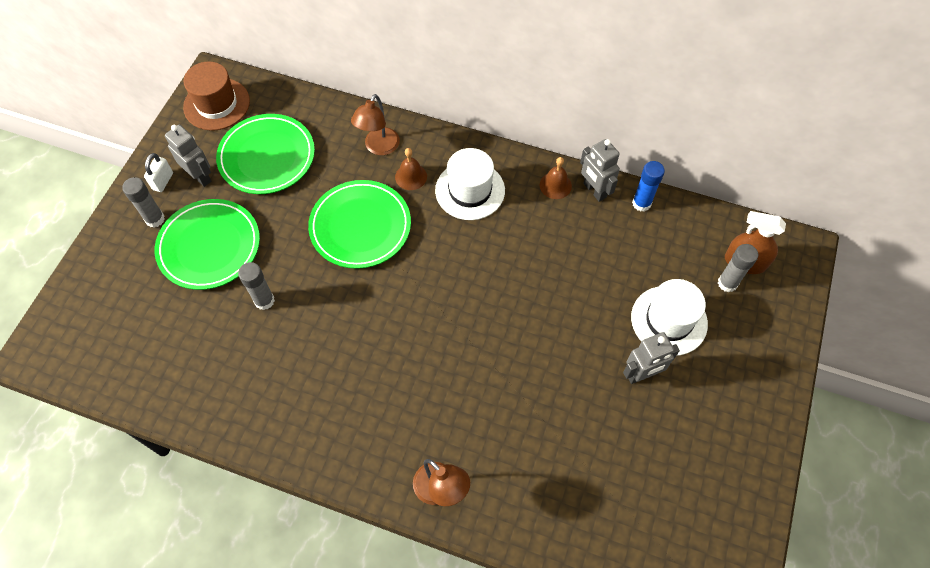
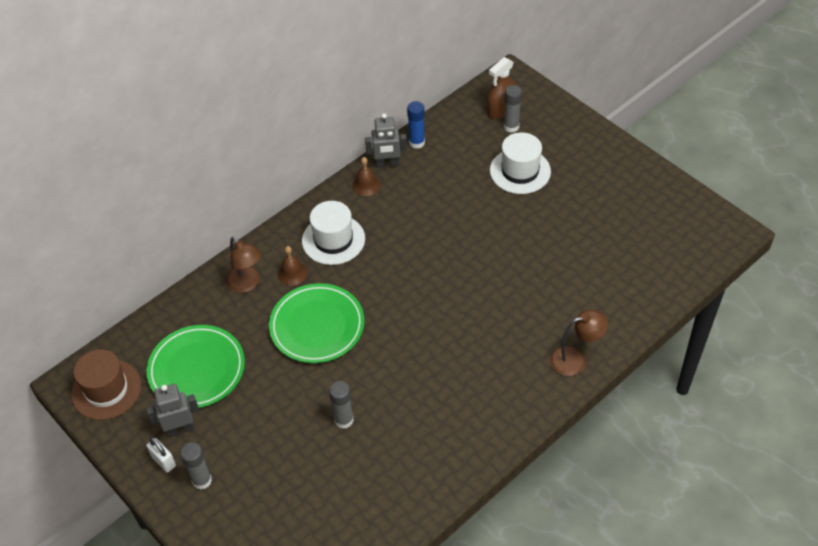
camera: 60 degrees left, 10 degrees down
(209, 246) = (261, 445): green plate -> none
(641, 374) = (552, 205): grey robot -> none

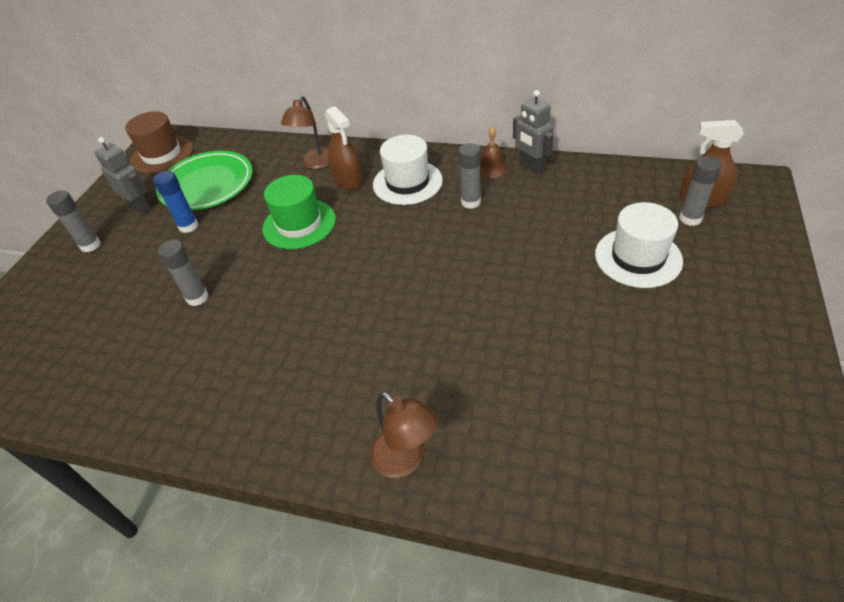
camera: 60 degrees right, 5 degrees down
(163, 461) = (103, 215): white padlock -> none
(292, 273) = (348, 180): brown bell -> brown spray bottle
(317, 326) = (299, 224): green plate -> green hat
(392, 217) = (471, 202): none -> grey glue stick
(417, 142) = (581, 169): blue glue stick -> blue glue stick (188, 226)

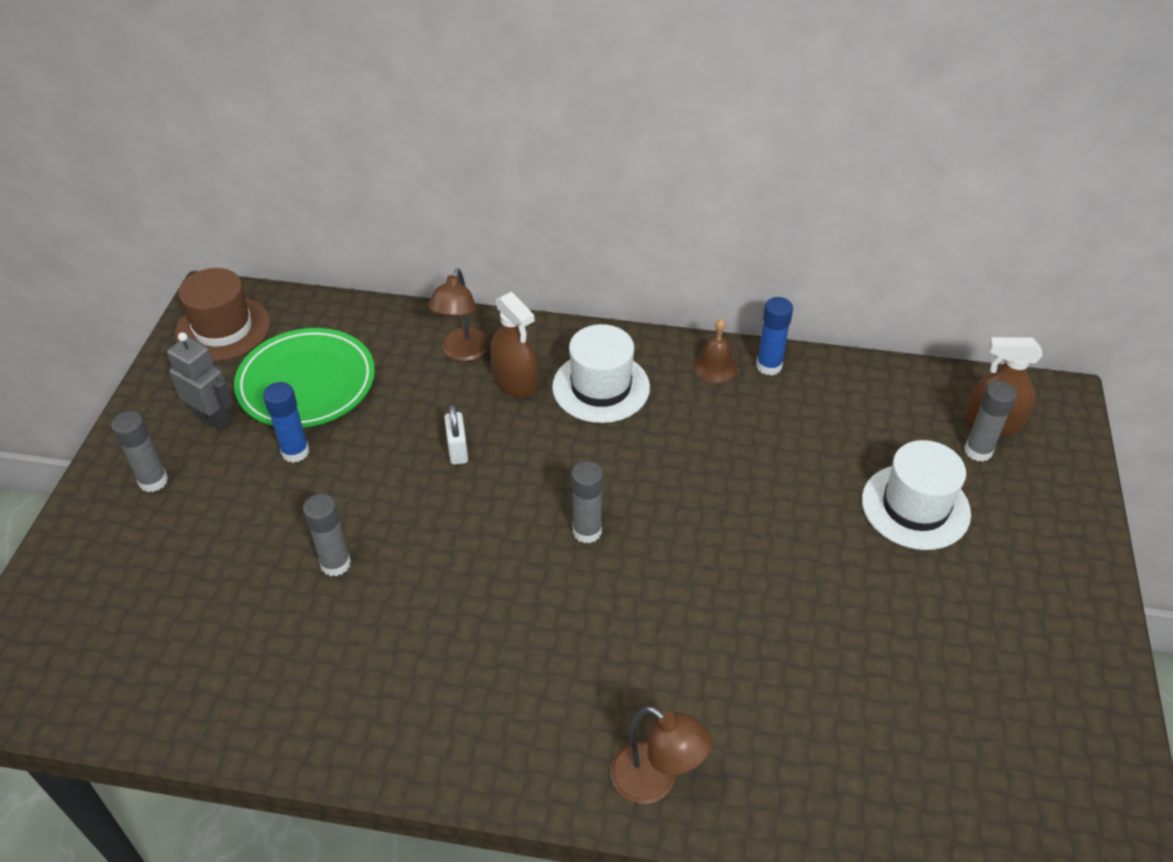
camera: 10 degrees left, 0 degrees up
(299, 224) = (457, 450): green hat -> white padlock
(471, 202) = (692, 420): grey glue stick -> grey glue stick (587, 531)
(531, 167) = (769, 366): grey robot -> blue glue stick

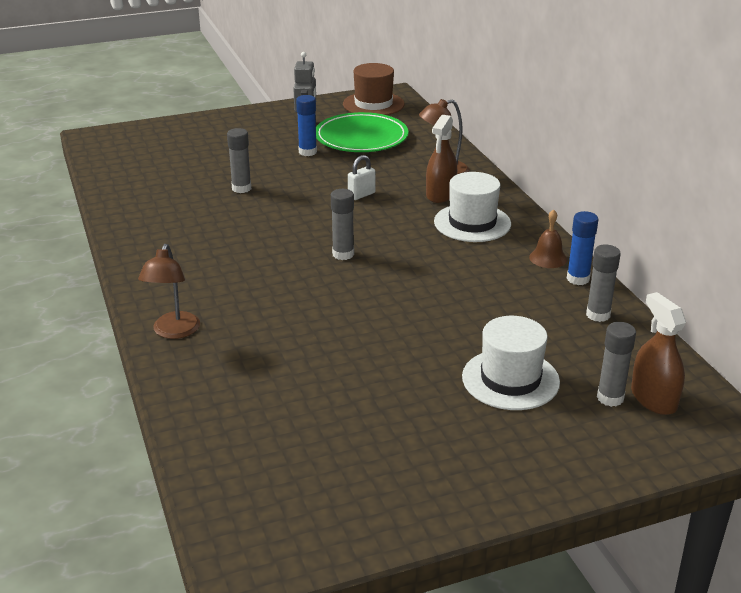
camera: 60 degrees right, 15 degrees down
(153, 481) = (248, 126): grey glue stick -> grey glue stick (598, 315)

